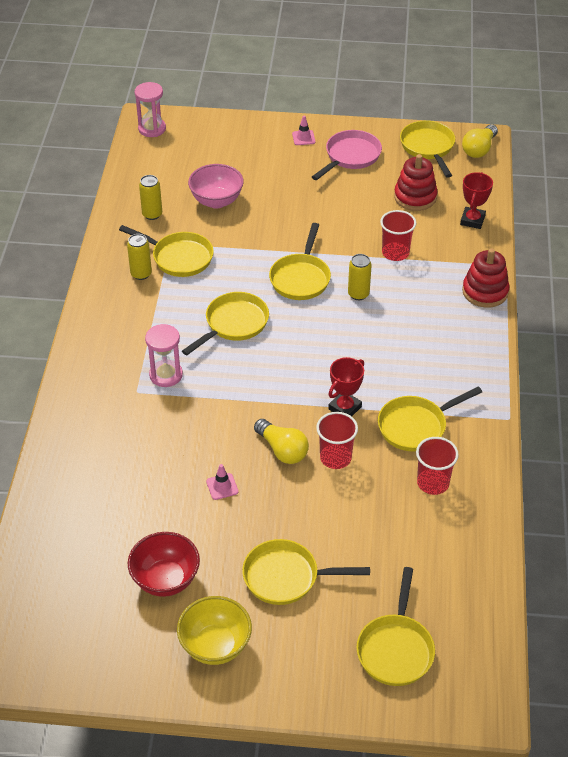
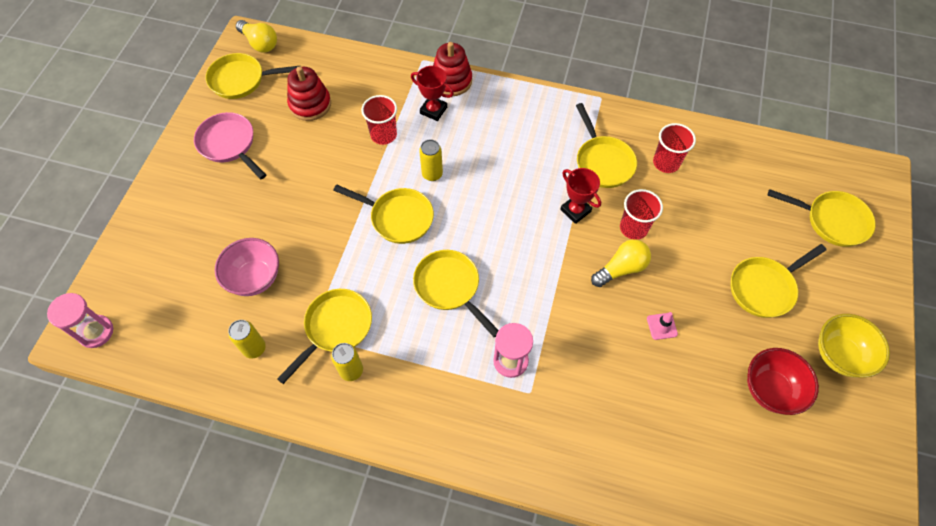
camera: 80 degrees left, 15 degrees up
(286, 577) = (764, 287): yellow pan -> yellow pan turned 45 degrees clockwise
(303, 138) = (181, 180): pink traffic cone -> none
(472, 220) = (357, 69): red trophy -> red trophy (433, 110)

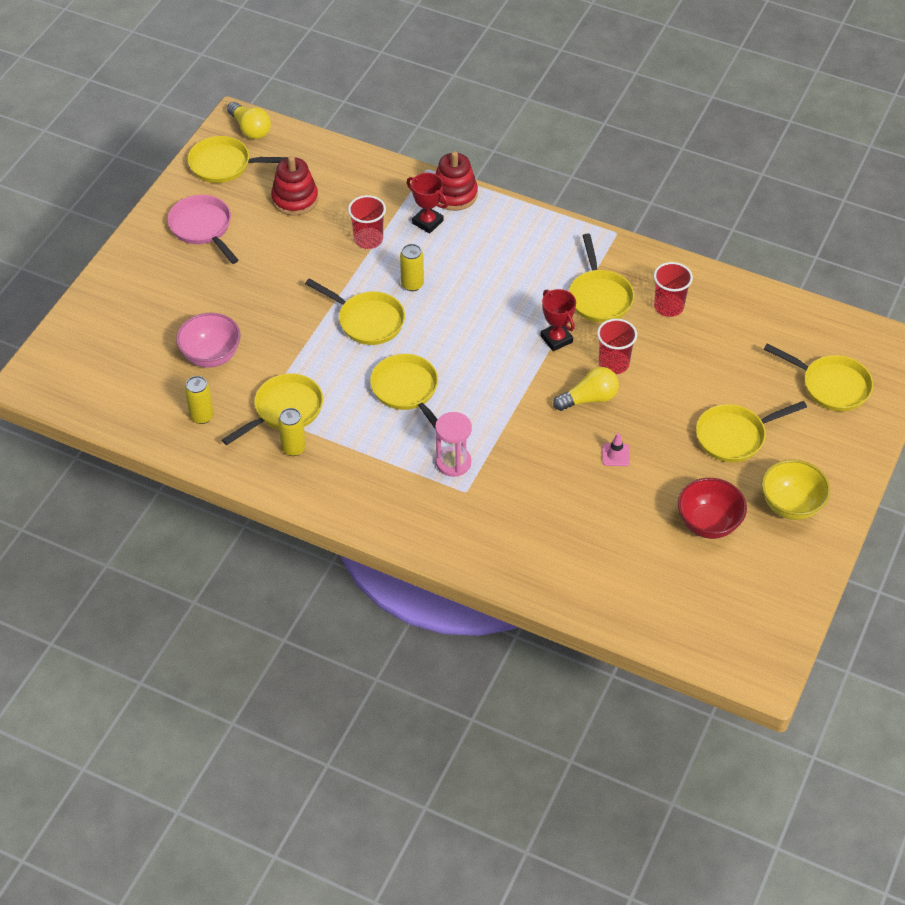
camera: 10 degrees right, 10 degrees down
(96, 332) = (50, 381): pink hourglass -> none

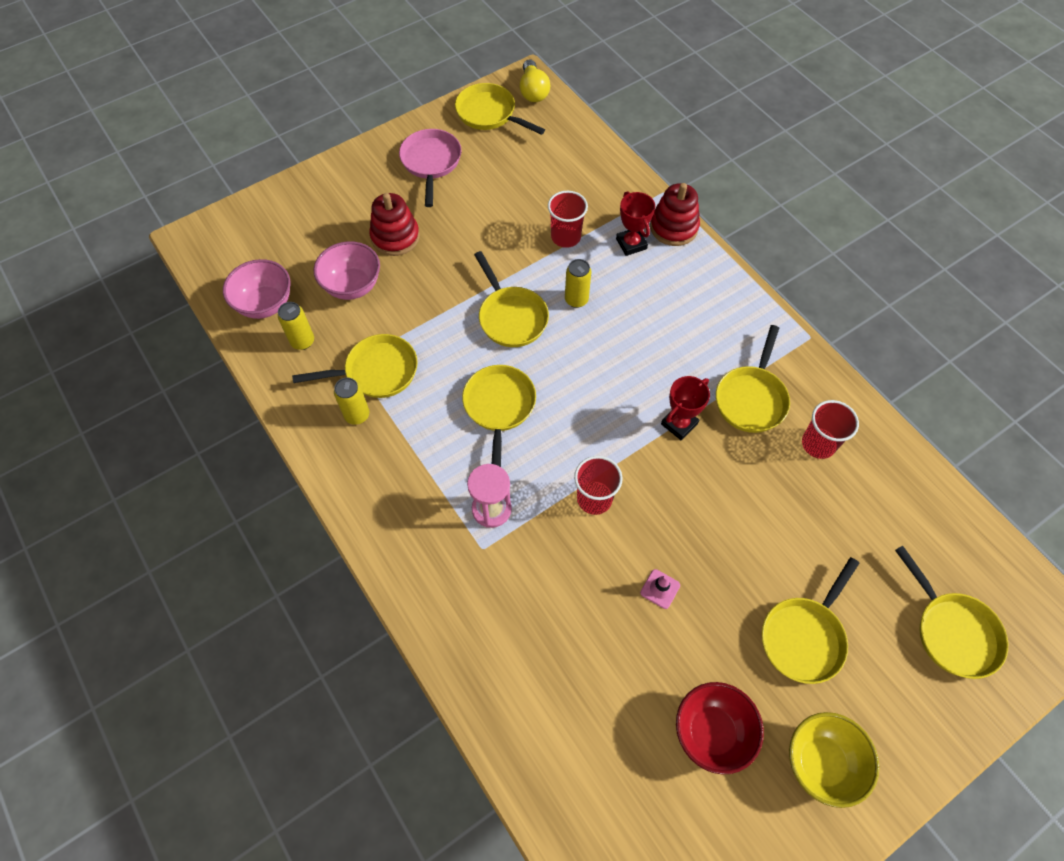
camera: 30 degrees right, 10 degrees up
(144, 403) = (265, 304): none -> pink bowl
(295, 199) = (527, 170): red stacking toy -> red stacking toy (395, 237)
(556, 339) = (679, 424): red trophy -> red trophy turned 45 degrees clockwise
(589, 399) = (672, 508): yellow light bulb -> none
(613, 363) = (721, 480): red cup -> red cup (594, 499)
(735, 436) = (804, 636): yellow pan -> yellow pan turned 60 degrees counterclockwise

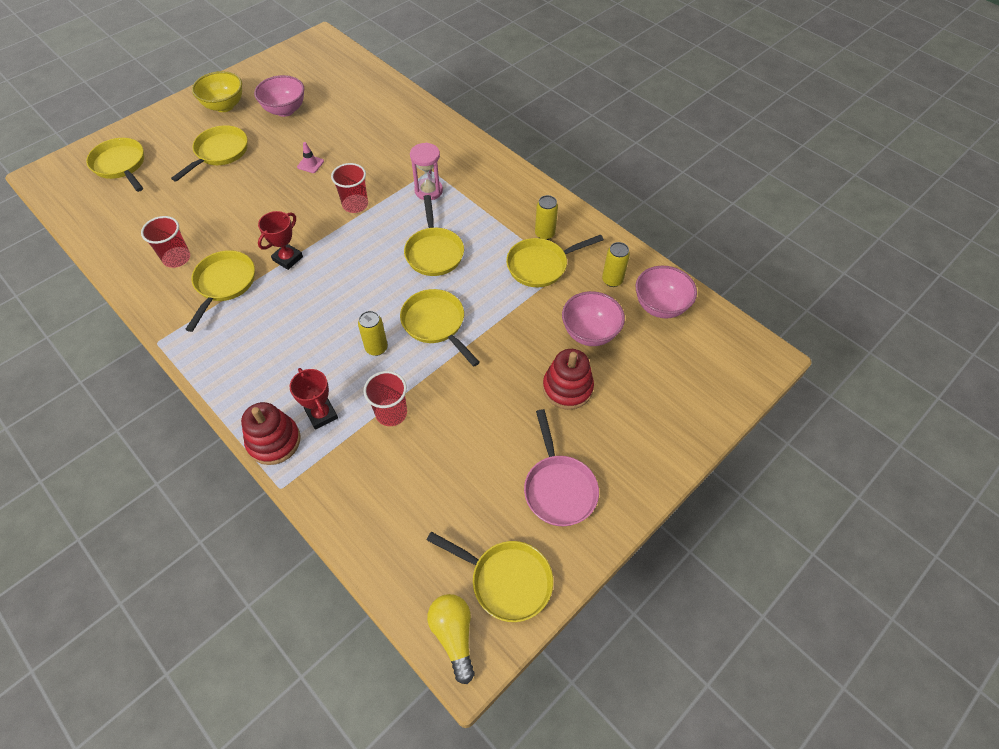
camera: 170 degrees right, 5 degrees down
(711, 732) = (285, 110): red bowl -> pink bowl

